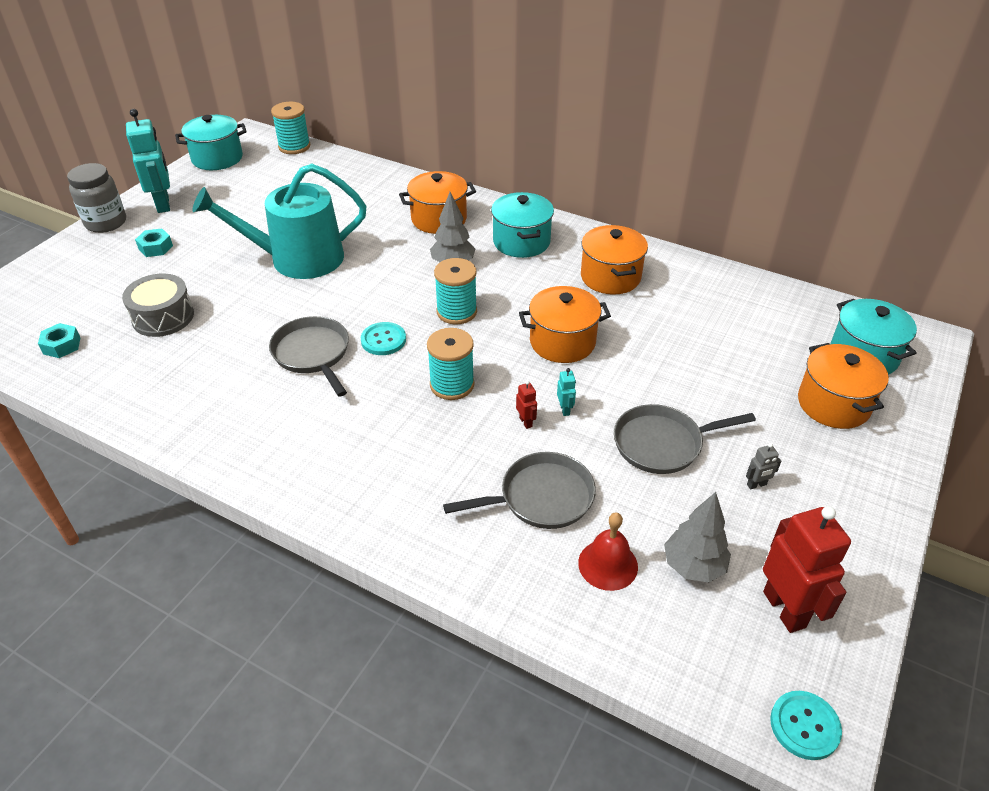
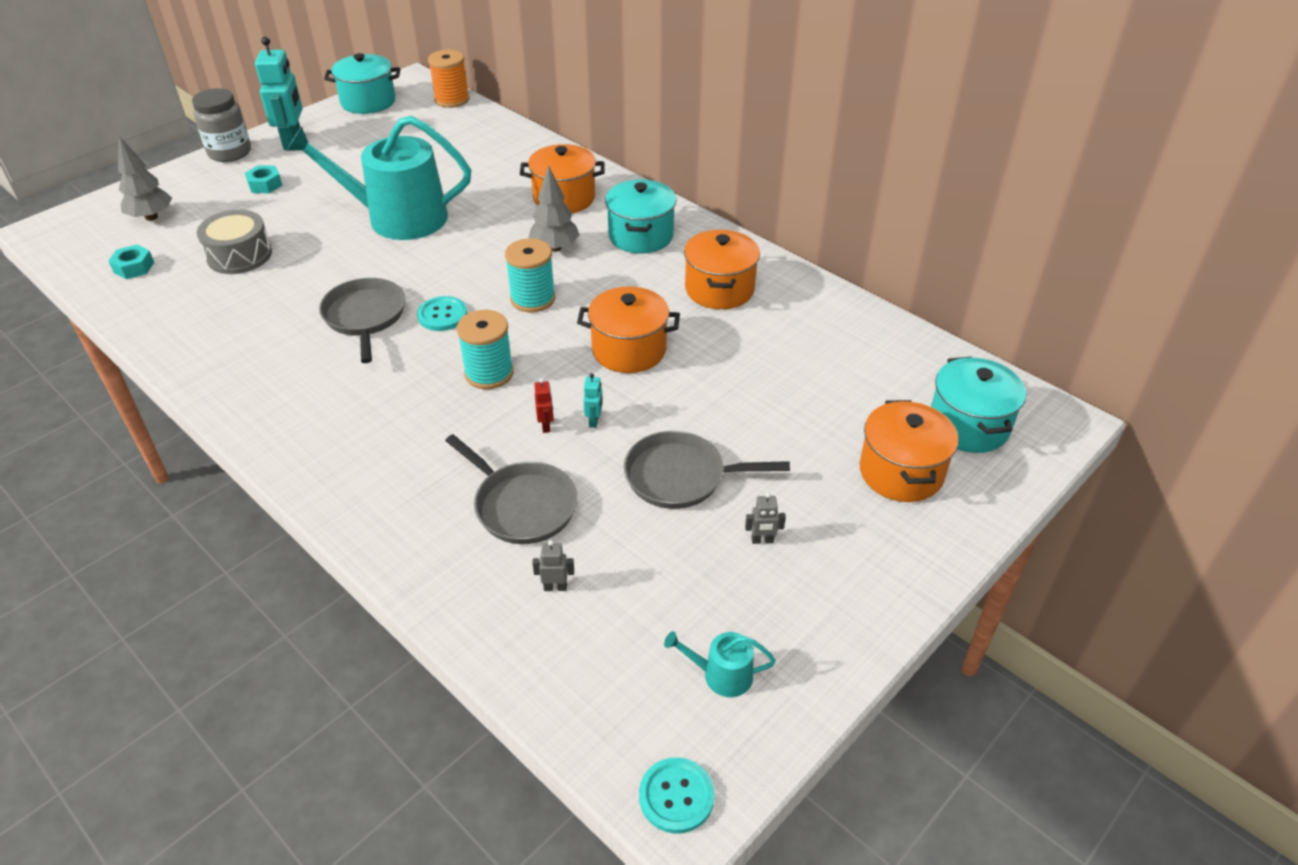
camera: 15 degrees right, 0 degrees up
(294, 146) = (452, 99): turquoise spool -> orange spool
(541, 497) = (522, 505): grey pan -> grey pan turned 45 degrees clockwise
(608, 564) = (555, 587): red bell -> grey robot
(693, 566) = (645, 609): grey tree -> grey tree (151, 217)
(784, 609) = (721, 675): red robot -> turquoise watering can

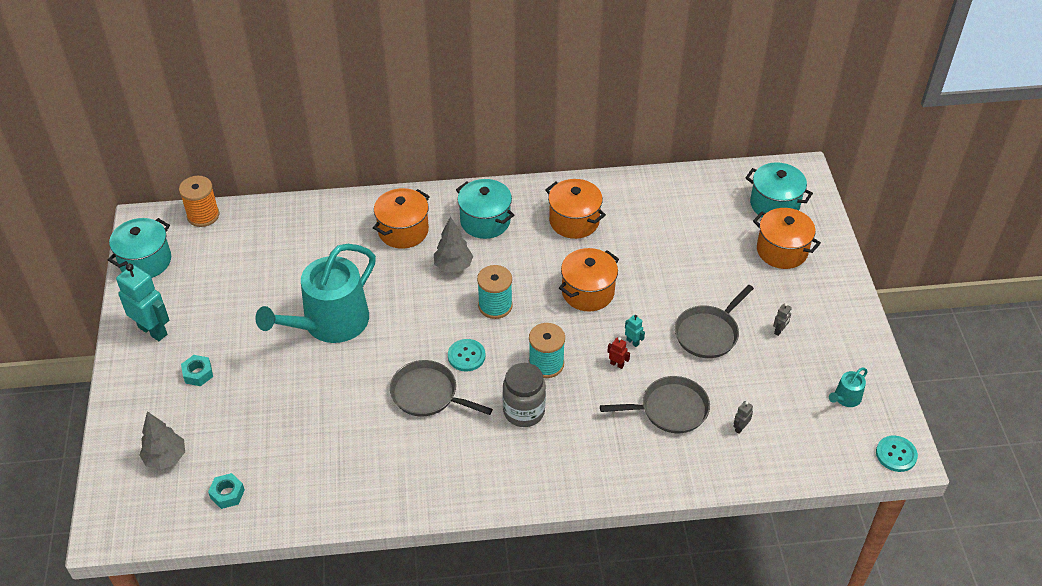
camera: 50 degrees left, 5 degrees up
(230, 153) = (122, 374): grey jar -> grey jar (524, 411)
(239, 255) = (280, 428): grey drum -> none

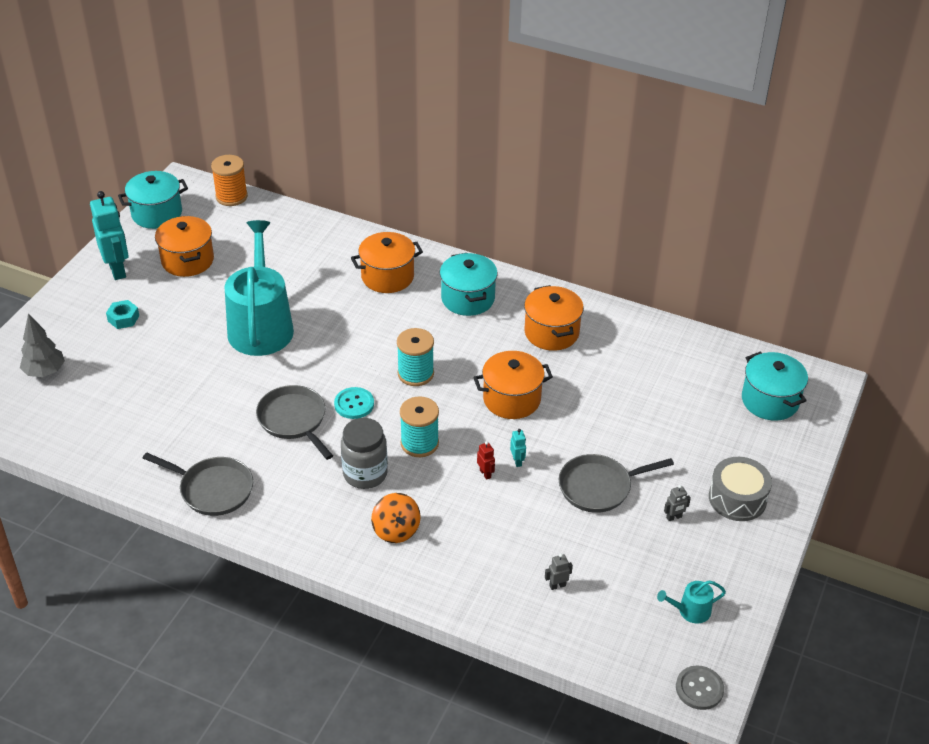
camera: 30 degrees right, 5 degrees down
(227, 494) = (67, 422): turquoise nut -> none
(329, 323) = (261, 325): turquoise watering can -> turquoise watering can turned 105 degrees clockwise
(453, 266) = (406, 324): grey tree -> none
(586, 446) = (396, 530): none -> orange spinning top
(670, 409) = (502, 536): grey pan -> grey pan (213, 489)
(782, 250) = (740, 446): orange pot -> orange pot (187, 260)
(810, 293) = (737, 498): none -> grey drum
(896, 454) = (699, 688): turquoise button -> grey button

